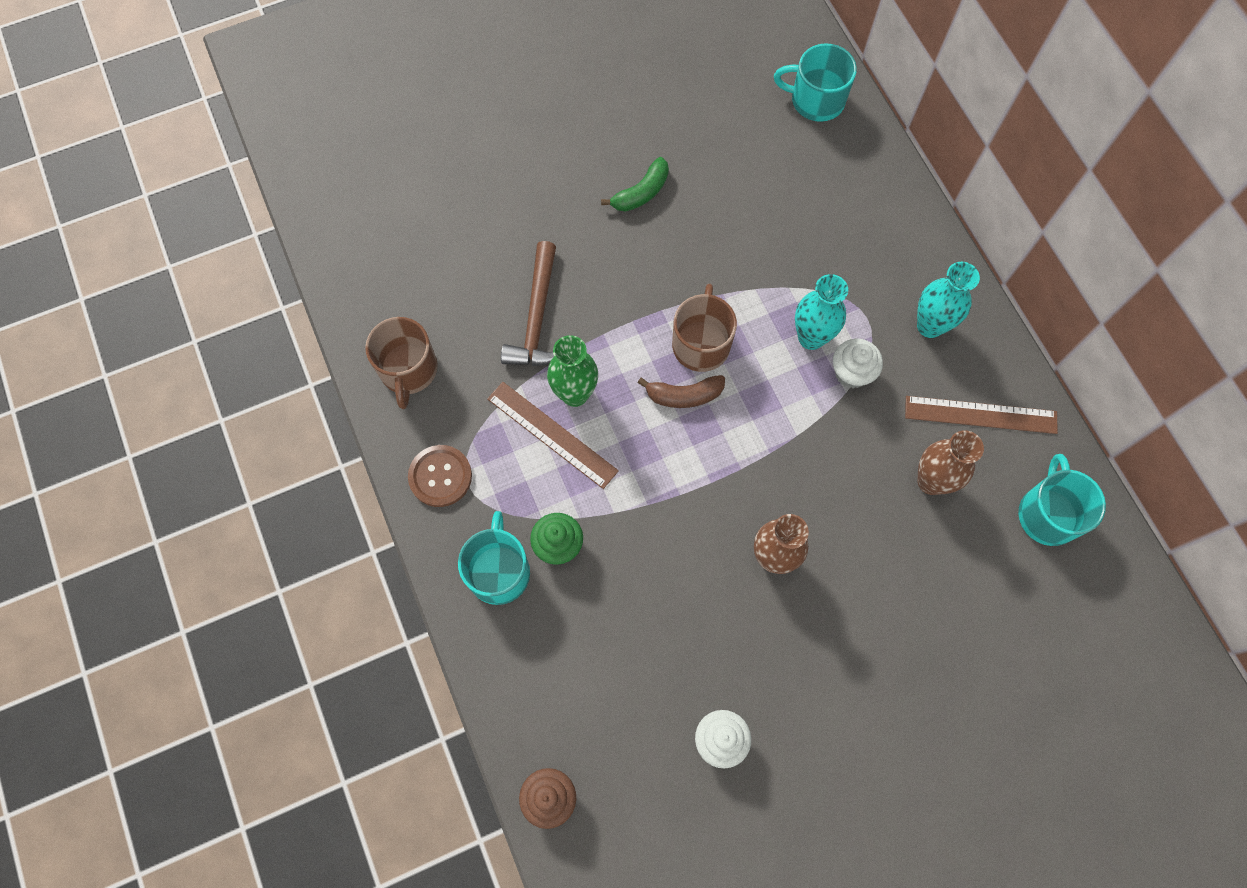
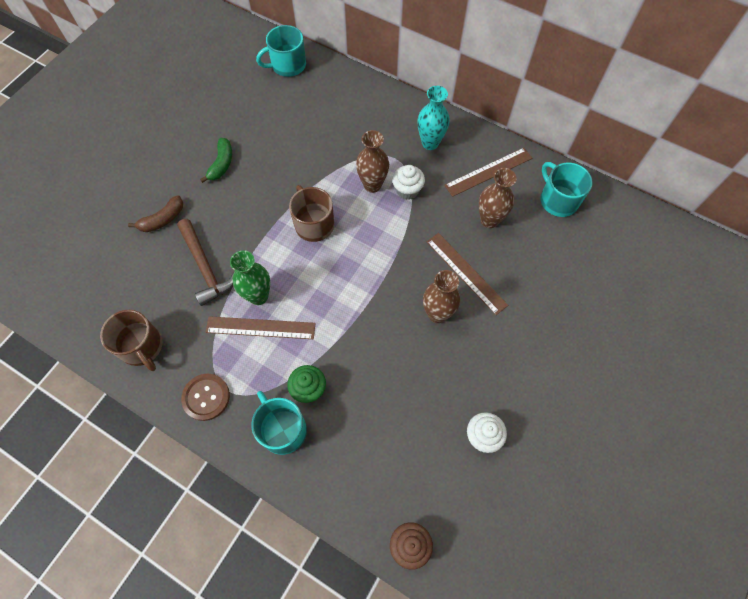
camera: 35 degrees left, 5 degrees down
(684, 395) = (324, 258): brown banana -> brown banana (162, 219)
(811, 337) = (372, 185): turquoise vase -> brown vase
(848, 530) = (466, 272): none -> brown ruler

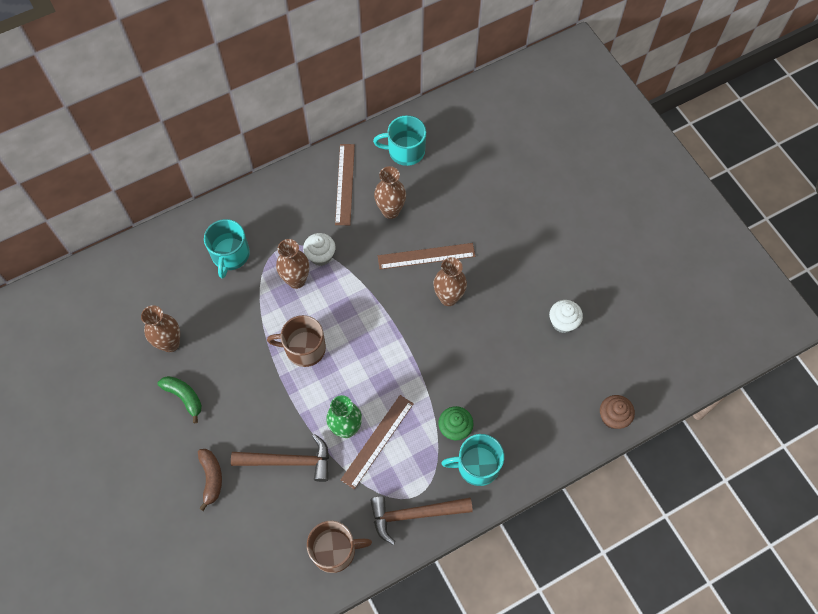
camera: 60 degrees left, 0 degrees up
(206, 397) = (414, 514): brown button -> brown hammer
(261, 130) = (170, 343): none -> brown vase
(287, 65) = (108, 282): turquoise mug -> turquoise mug (230, 255)
(430, 143) = (285, 211): turquoise vase -> none

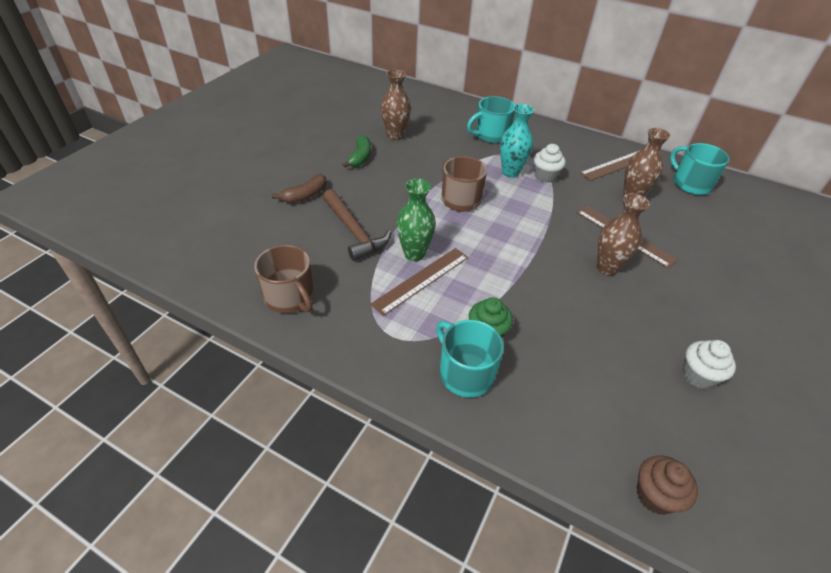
camera: 55 degrees right, 20 degrees down
(296, 280) = (510, 172): brown vase -> turquoise vase
(377, 441) = (421, 280): brown ruler -> brown ruler turned 45 degrees counterclockwise
(414, 514) = (369, 343): brown hammer -> none

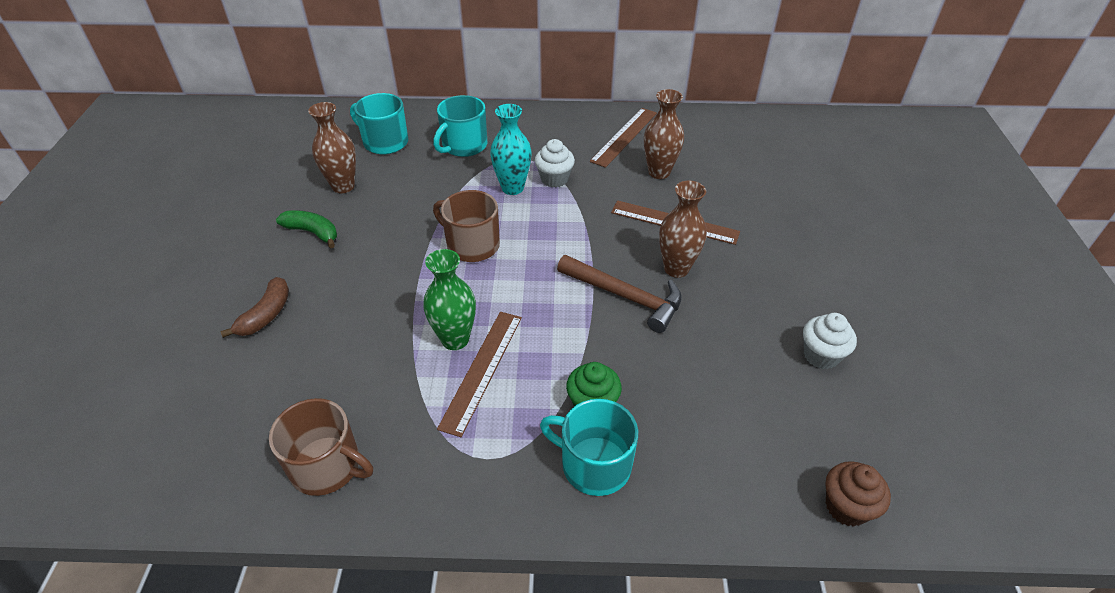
camera: 25 degrees left, 0 degrees up
(354, 231) = (362, 339): brown hammer -> brown hammer (625, 296)
(360, 157) = (313, 232): green banana -> green banana turned 45 degrees counterclockwise
(690, 184) = (709, 134): turquoise mug -> turquoise mug (384, 142)

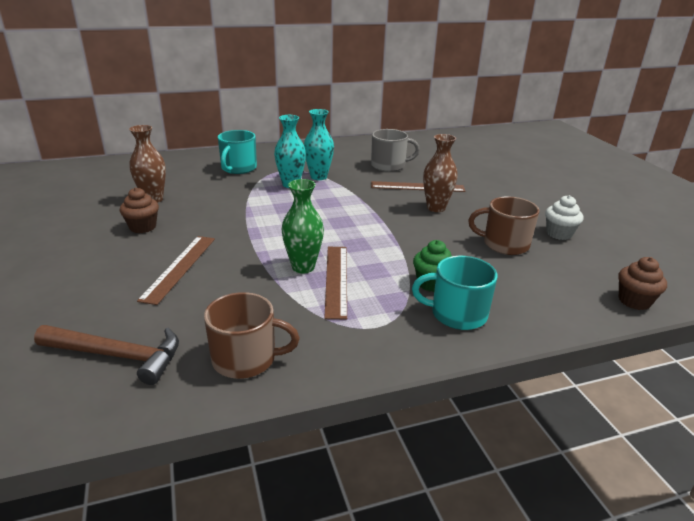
camera: 20 degrees left, 15 degrees down
(266, 315) = (130, 279): brown banana -> none
(313, 232) = (143, 227): green banana -> brown cupcake
(384, 142) = (173, 173): turquoise mug -> none
(471, 245) = (280, 216): brown mug -> brown mug (504, 244)
(554, 179) = (318, 177): white cupcake -> turquoise vase
(624, 136) = (353, 152): brown ruler -> brown ruler (179, 267)
(625, 296) = (412, 226): brown hammer -> brown hammer (118, 355)
(659, 172) = (389, 165): brown vase -> grey mug

